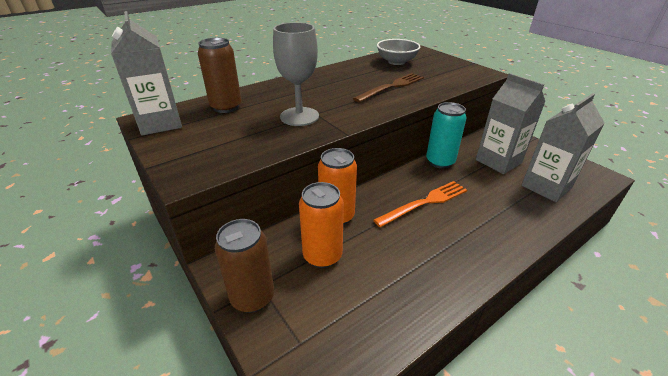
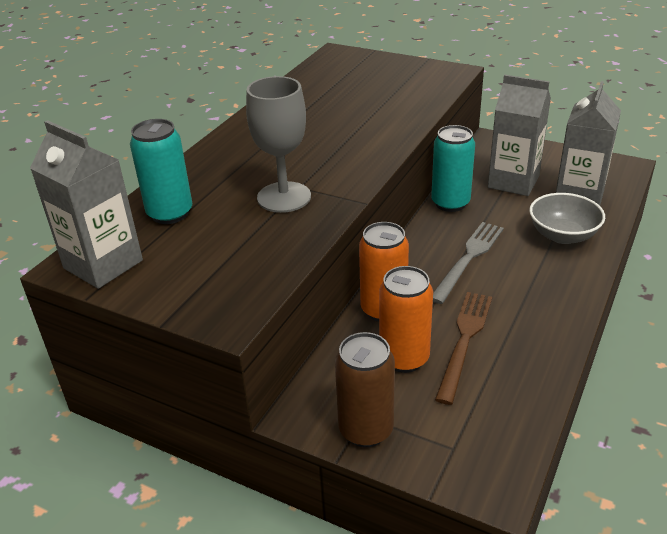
camera: 25 degrees left, 0 degrees up
(226, 107) = (170, 213): brown can -> turquoise can
(391, 87) = (359, 122): brown fork -> brown fork (464, 341)
(396, 62) = (331, 81): grey bowl -> grey bowl (562, 235)
(424, 203) = (468, 259): orange fork -> grey fork

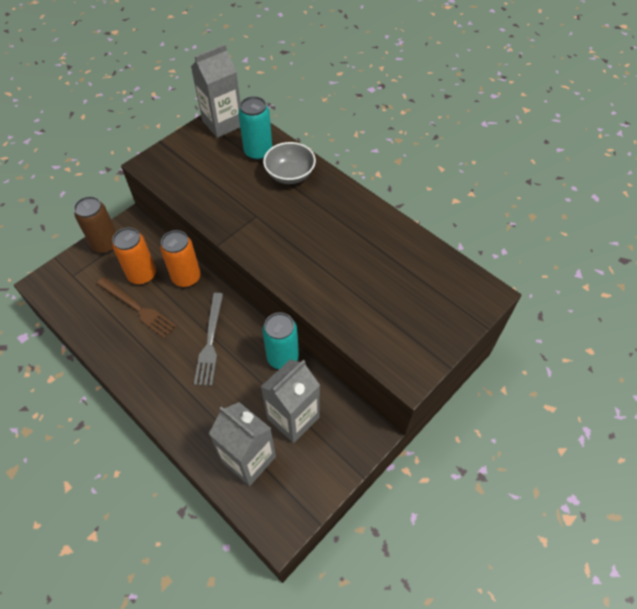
camera: 105 degrees right, 20 degrees up
(284, 197) = (247, 205): grey goblet -> none
(468, 259) = (210, 341): grey fork -> grey fork turned 45 degrees clockwise
(562, 235) = (205, 416): grey bowl -> grey bowl (290, 175)

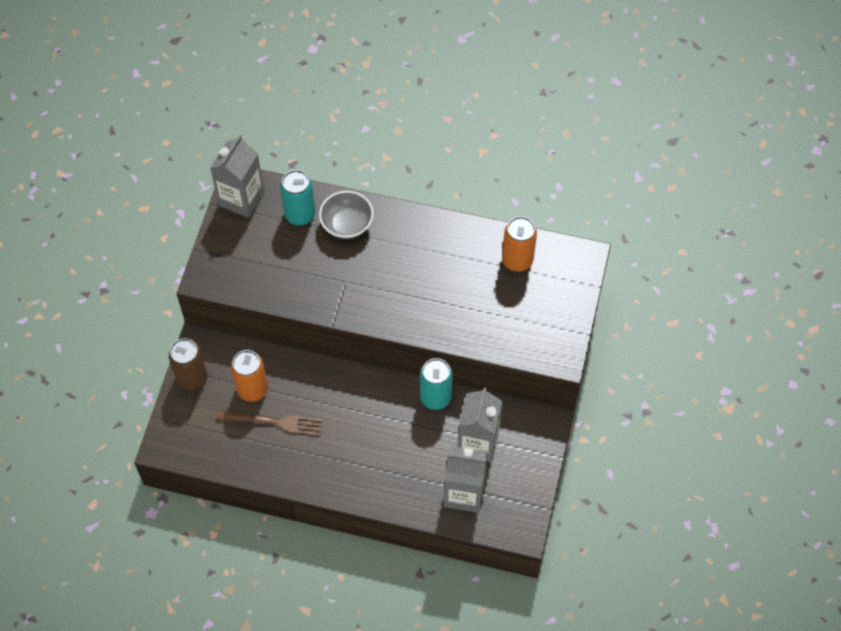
camera: 30 degrees left, 5 degrees up
(186, 277) = (296, 370): orange can -> orange can (517, 260)
(210, 341) = (362, 417): grey fork -> none

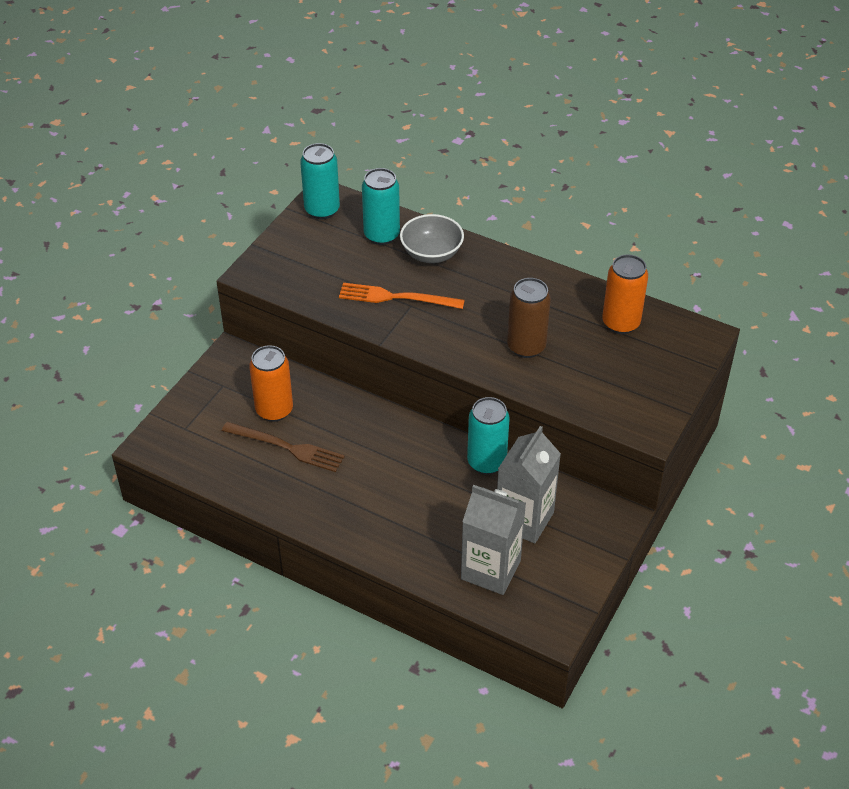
camera: 15 degrees right, 15 degrees down
(192, 378) = (210, 385): brown can -> brown can (526, 347)
(241, 199) = (322, 210): grey carton -> turquoise can
(331, 276) = (396, 297): none -> orange fork

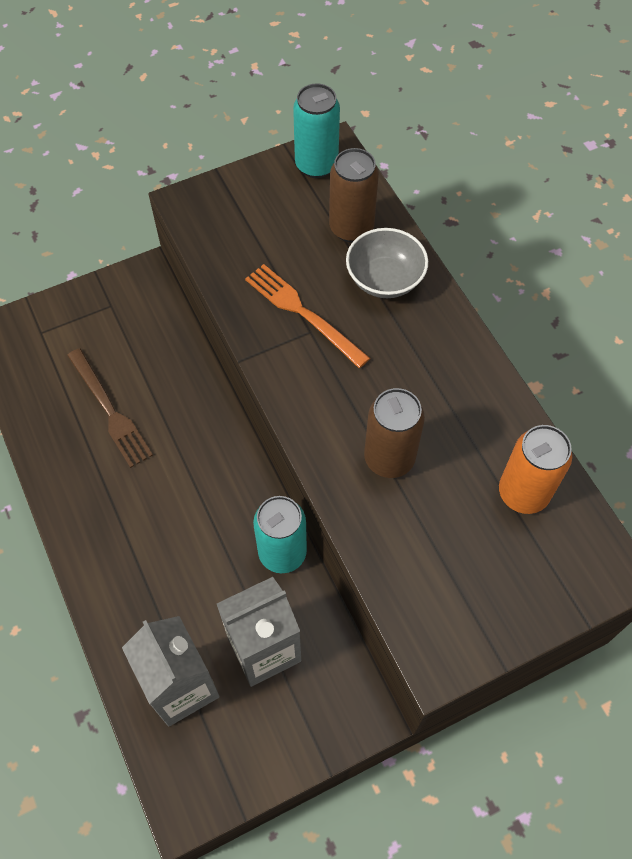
camera: 35 degrees right, 15 degrees up
(274, 410) = (133, 361): orange can -> none
(381, 235) = (351, 228): turquoise can -> brown can

